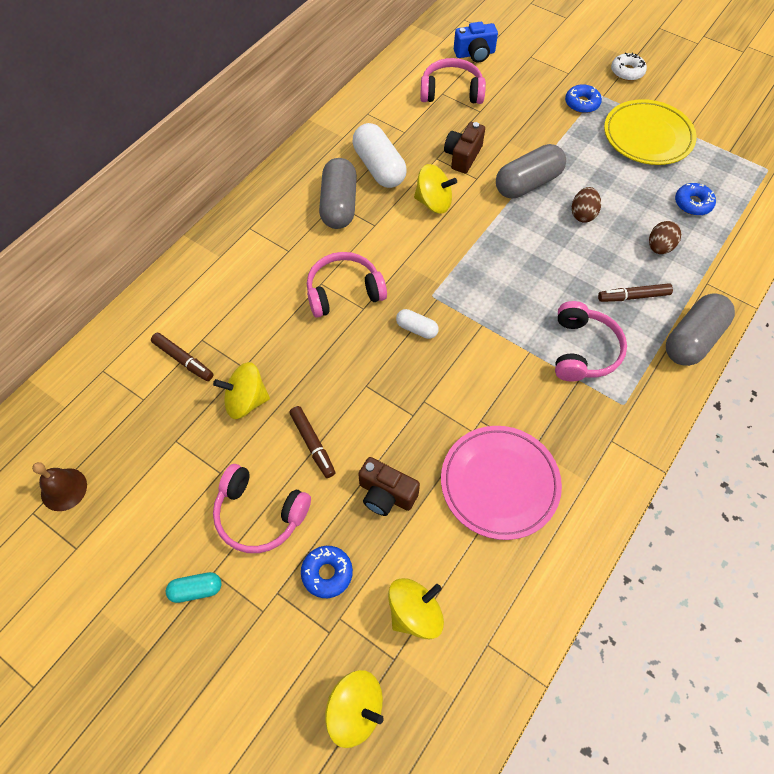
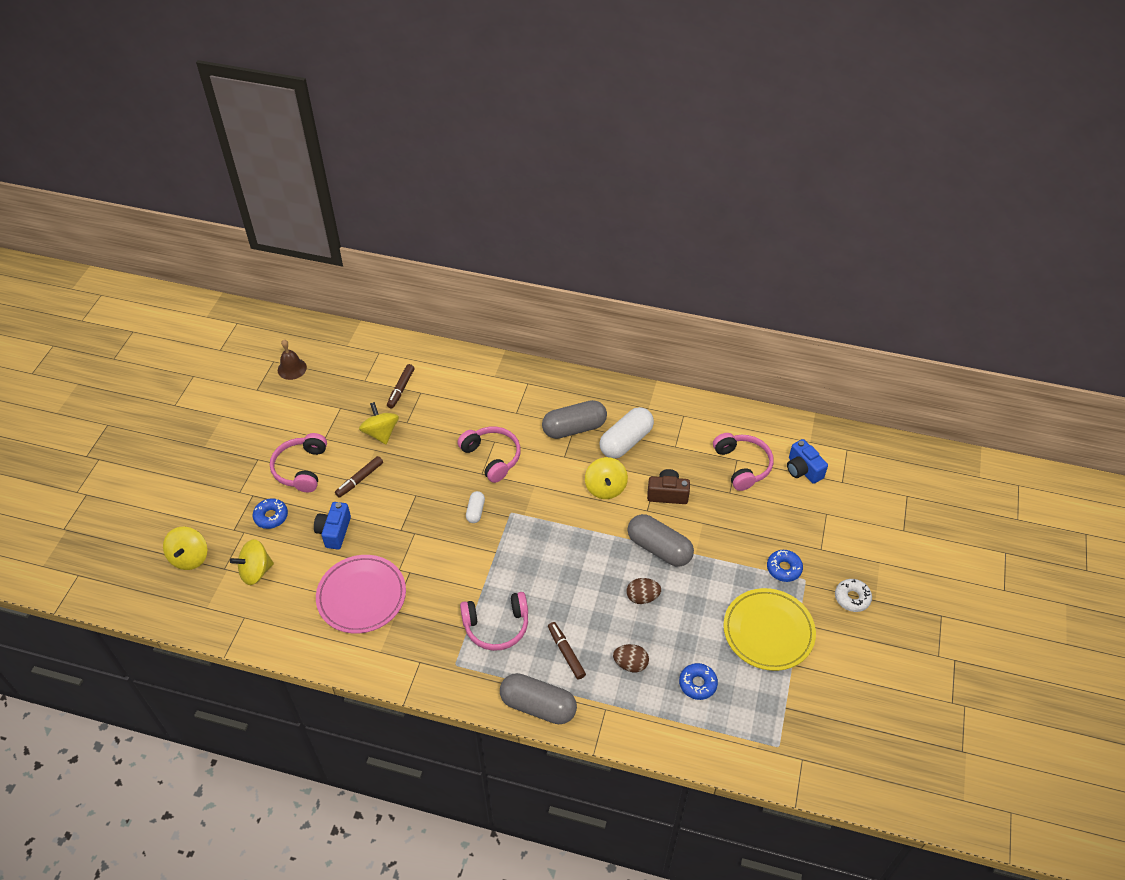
camera: 70 degrees right, 10 degrees down
(196, 590) = (245, 455): turquoise capsule -> none
(386, 494) = (334, 532): brown camera -> blue camera
(415, 613) = (256, 571): yellow spinning top -> yellow spinning top turned 120 degrees clockwise

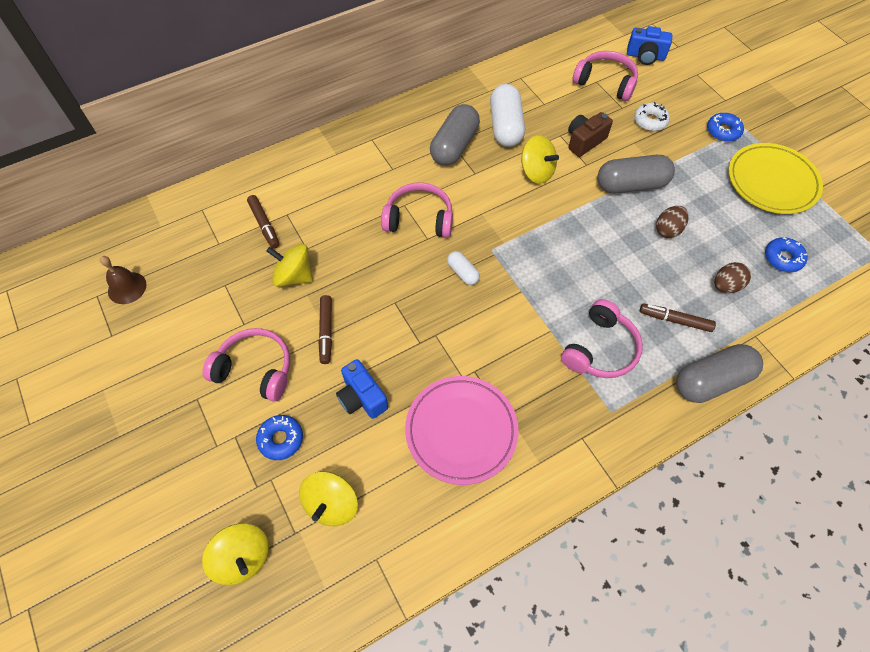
camera: 45 degrees left, 10 degrees up
(301, 468) = (255, 369): pink headphones -> pink headphones turned 150 degrees clockwise
(852, 598) = (784, 116): white donut -> white donut (650, 121)

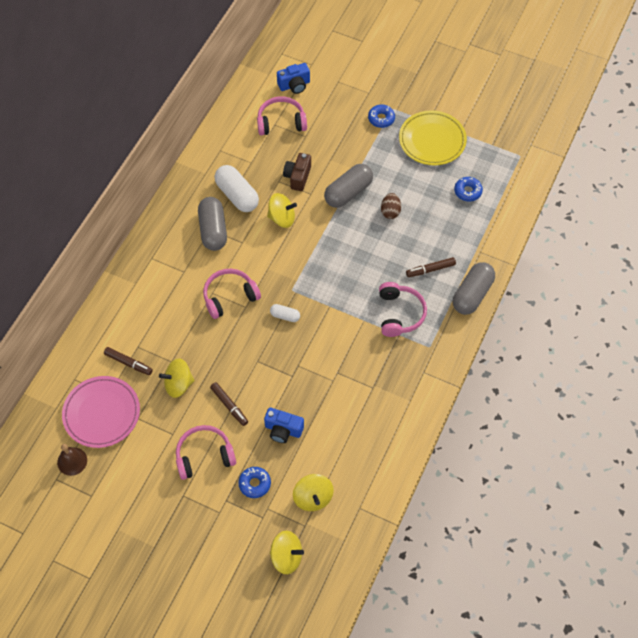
camera: 35 degrees left, 0 degrees up
(461, 431) = (354, 411): pink plate -> pink plate (102, 413)
(650, 121) = (330, 137): white donut -> none
(726, 286) = (446, 229): brown egg -> none

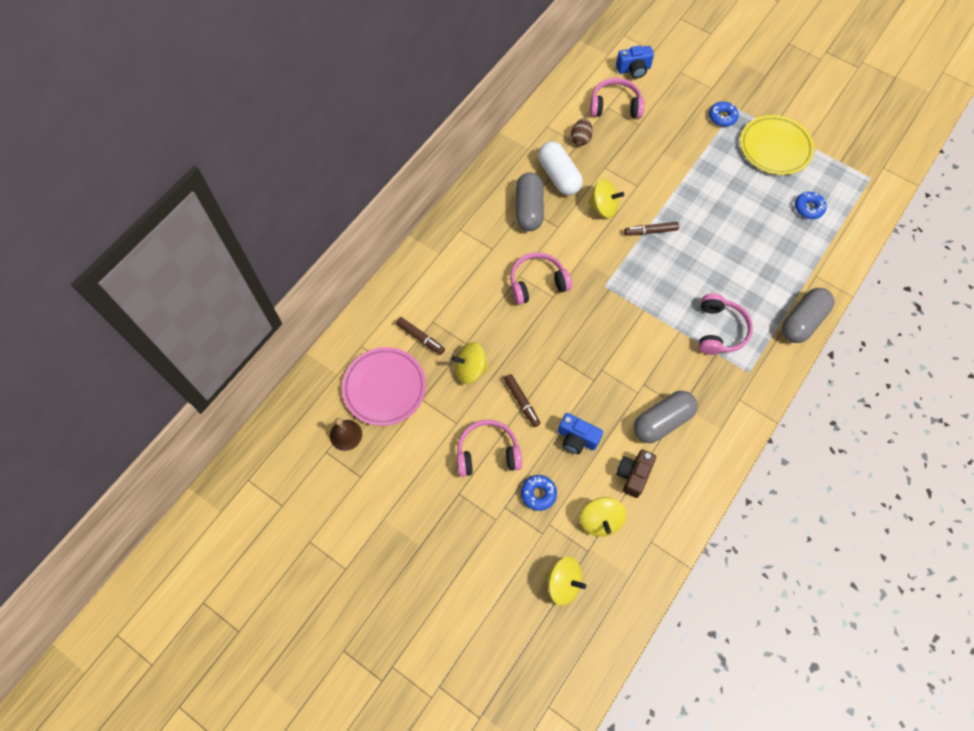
camera: 10 degrees right, 5 degrees up
(285, 316) = (594, 313): white capsule -> none
(297, 177) = (625, 166): brown camera -> brown camera (633, 475)
(348, 192) = (678, 190): grey capsule -> grey capsule (662, 421)
(390, 212) = (721, 217): brown egg -> brown egg (580, 139)
(430, 269) = (758, 287): brown marker -> brown marker (650, 231)

